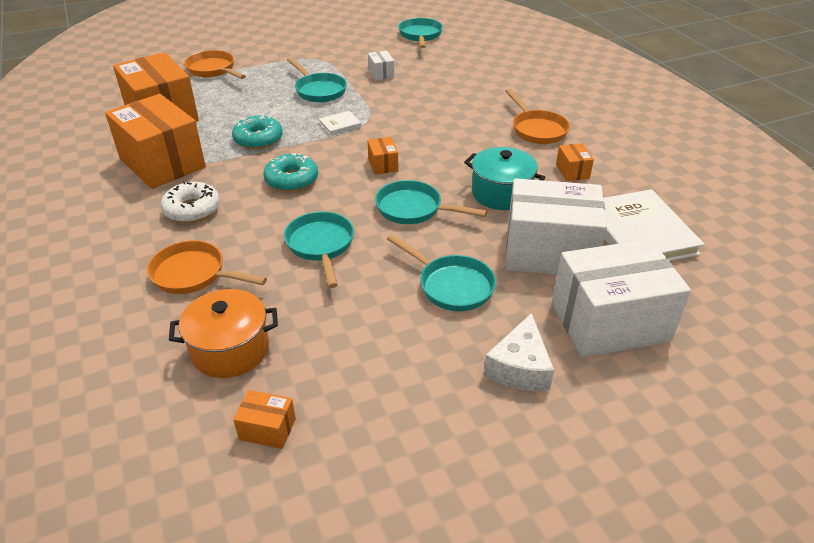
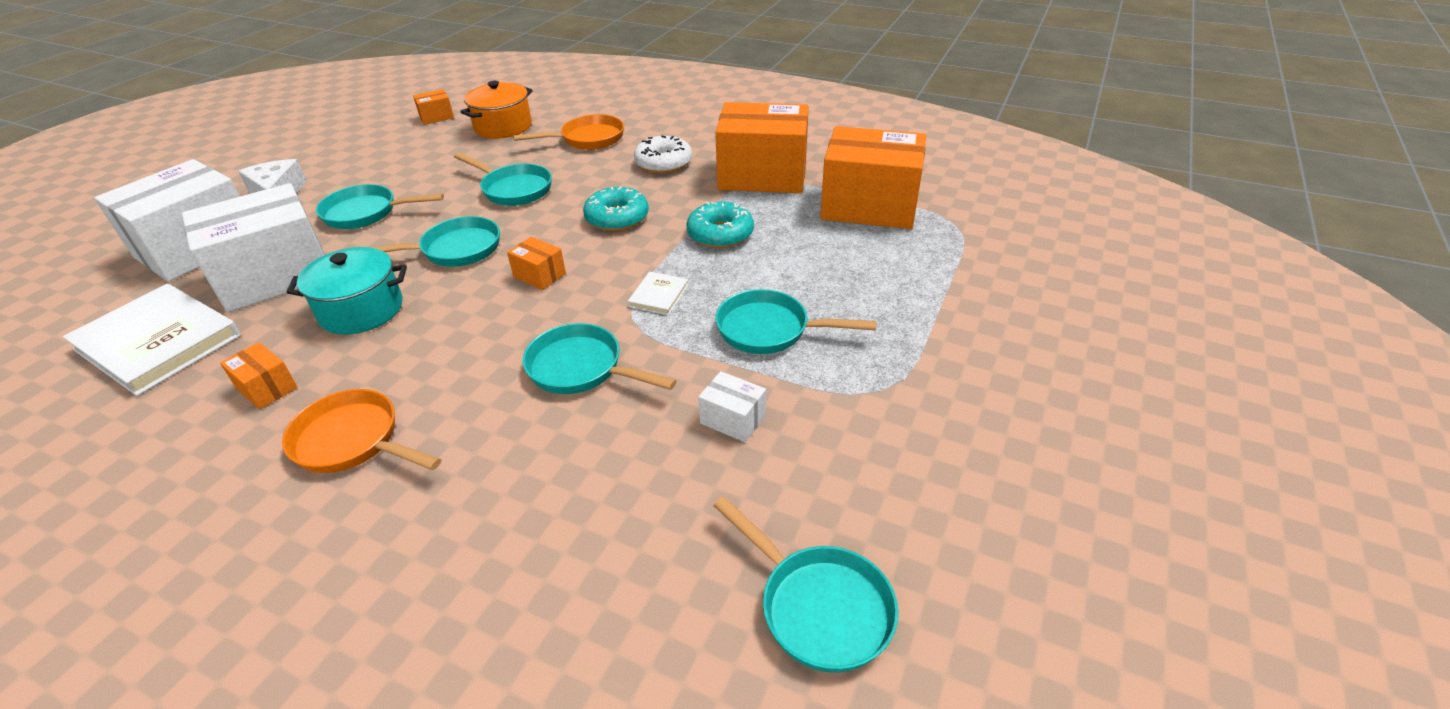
camera: 140 degrees right, 0 degrees up
(213, 70) = (961, 282): orange pan -> none
(415, 112) = (581, 368): none -> turquoise pan

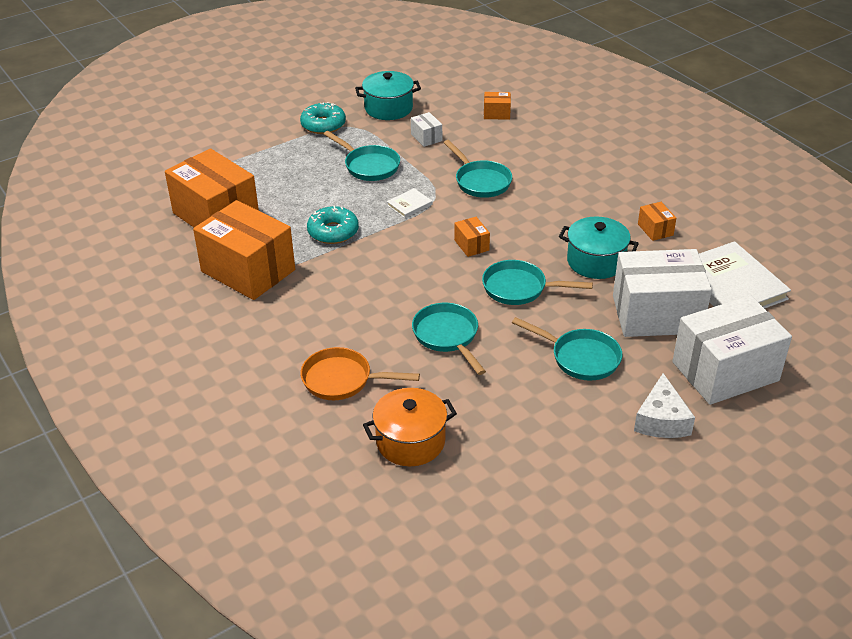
camera: 150 degrees left, 0 degrees up
(353, 441) = (608, 187): orange pan -> none
(436, 117) = (474, 500): orange box -> orange box (496, 114)
(617, 218) = (388, 273): turquoise donut -> turquoise donut (323, 125)
(663, 163) = (306, 316): white donut -> none
(818, 606) = (449, 83): turquoise pan -> none
(863, 461) = (388, 108): none -> turquoise pot

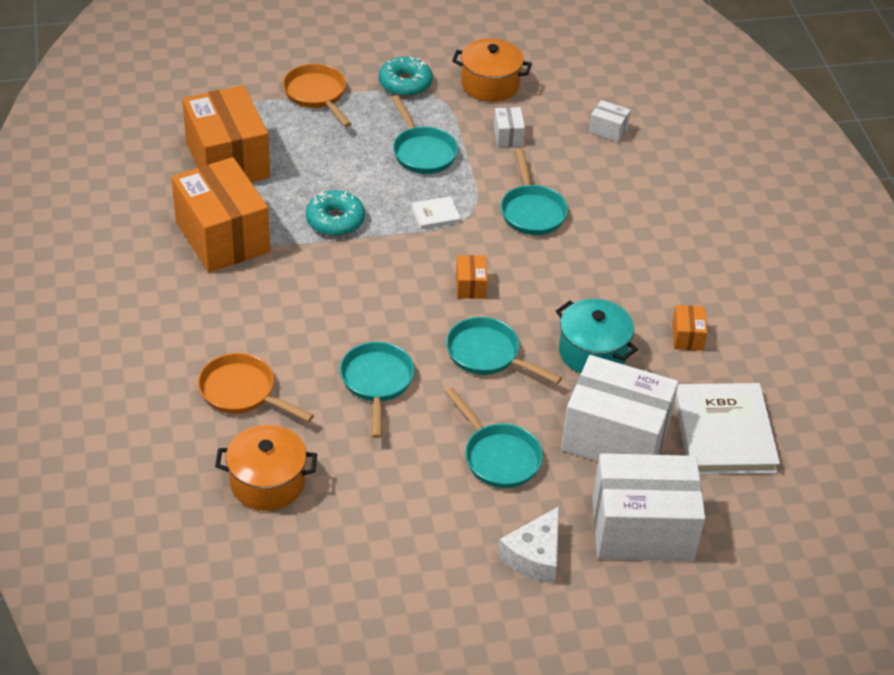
camera: 20 degrees right, 5 degrees up
(259, 151) = (317, 95): none -> orange pan
(388, 108) = (490, 84): turquoise pot -> orange pot
(496, 114) = (608, 130): orange box -> white box

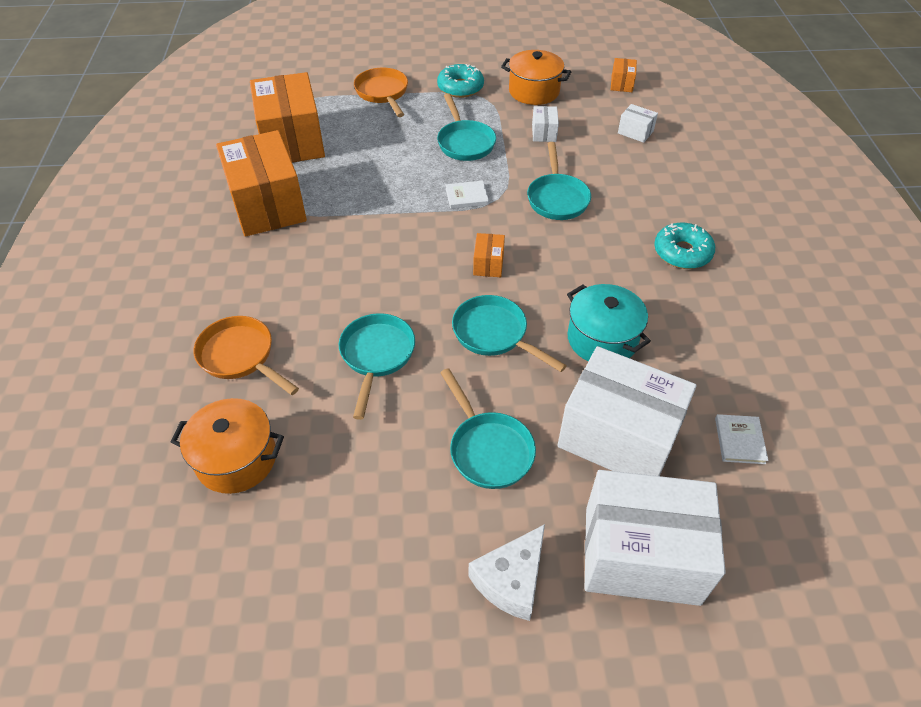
camera: 10 degrees right, 5 degrees up
(335, 220) = (373, 196): turquoise donut -> turquoise donut (682, 253)
(687, 337) = (702, 329): orange box -> orange box (621, 84)
(724, 433) = (739, 440): white book -> white book, size x0.44

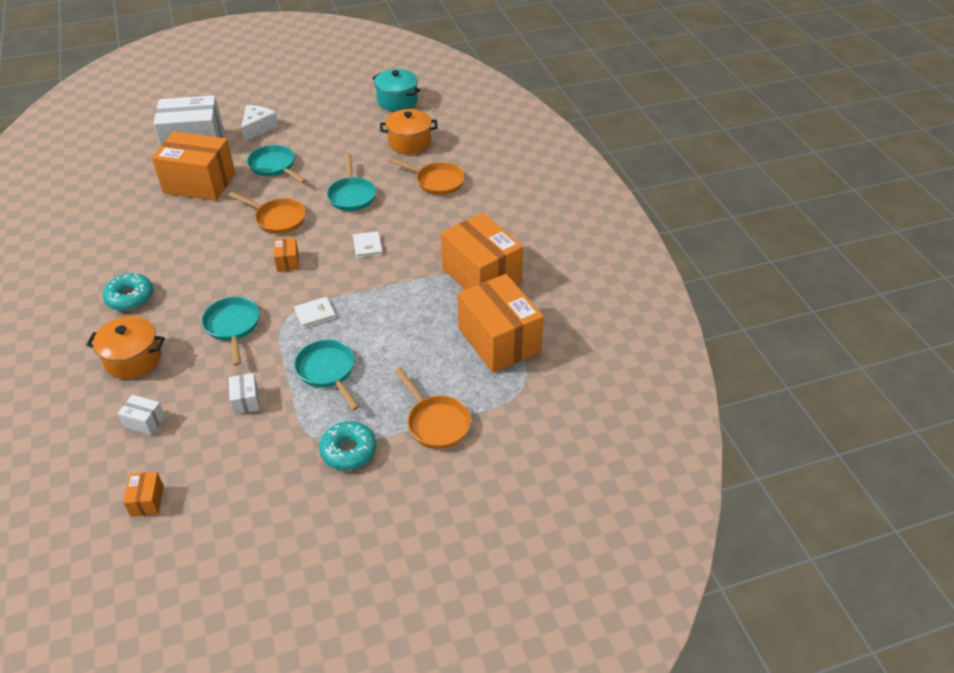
camera: 165 degrees right, 5 degrees down
(494, 334) = (277, 219): turquoise pan -> orange pan
(534, 91) = (259, 463): orange pot -> orange pot (133, 359)
(602, 339) = (203, 228): turquoise pot -> turquoise pot (397, 101)
(618, 436) = (199, 183): white box -> orange box
(739, 440) = (127, 192): white book -> white book (367, 246)

